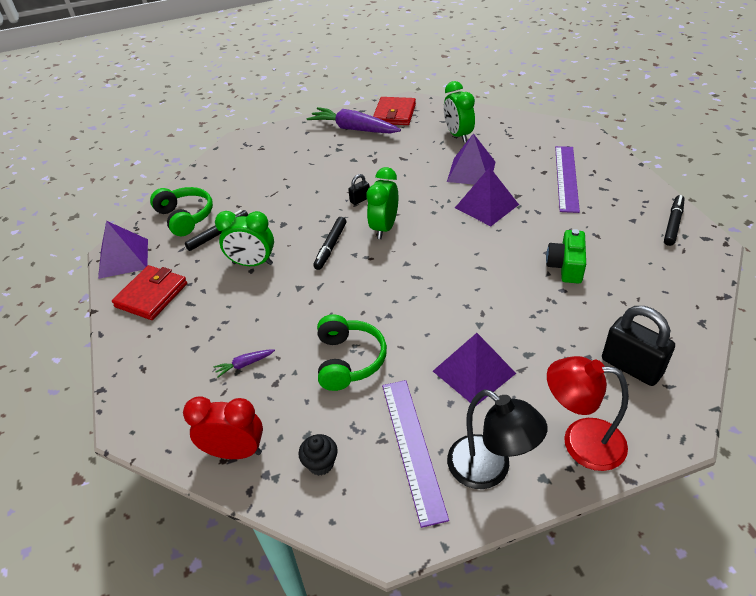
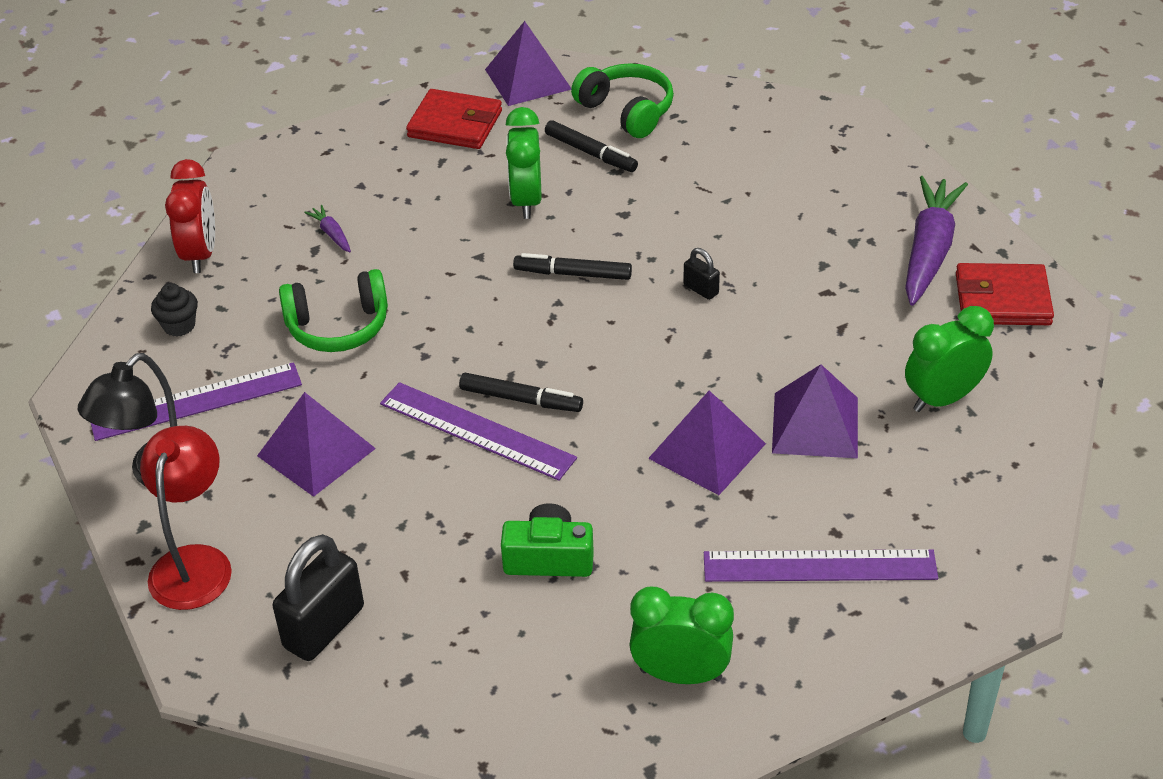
camera: 80 degrees right, 0 degrees up
(185, 217) = (626, 111): green headphones -> green headphones turned 90 degrees counterclockwise
(384, 228) = (627, 327): green clock -> green clock (680, 674)
(462, 292) = (477, 430): none -> purple ruler
(673, 224) = (688, 724): black marker -> black marker (521, 399)

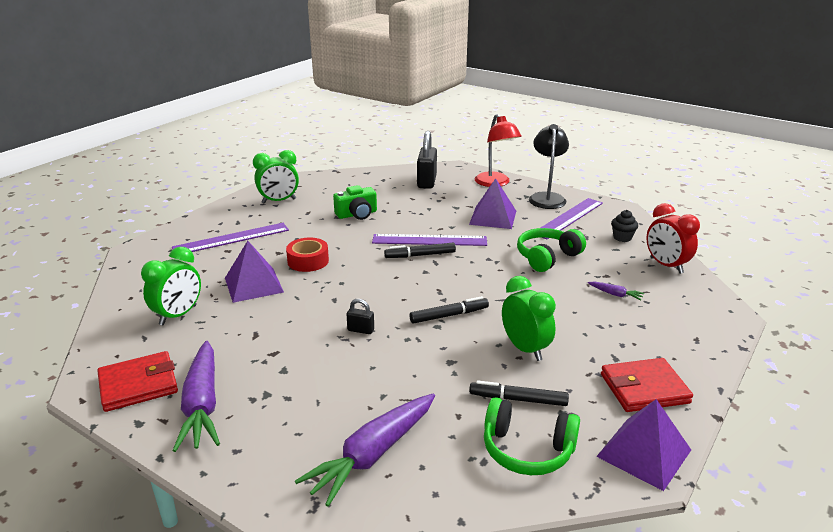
camera: 150 degrees right, 15 degrees down
(707, 450) = (308, 261): purple pyramid -> red tape
(771, 149) = (373, 454): none -> purple carrot

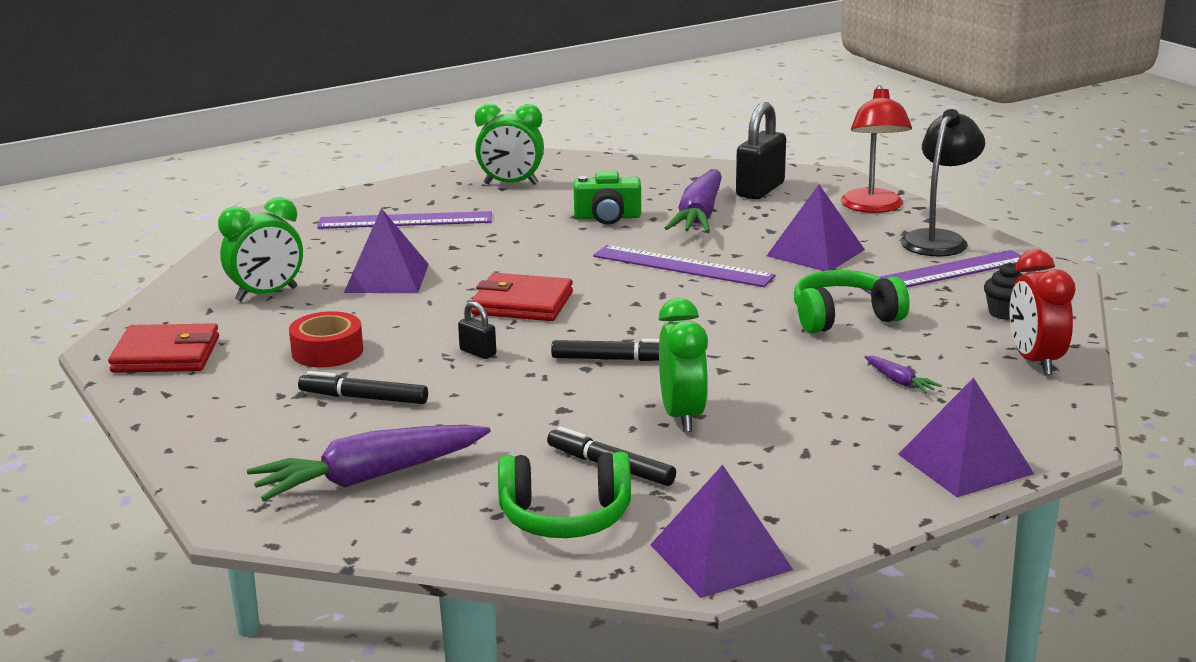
camera: 25 degrees right, 5 degrees down
(202, 404) = (219, 388): purple carrot -> purple carrot (699, 216)
(308, 261) = (483, 263): red tape -> red tape (327, 351)
(420, 255) = (648, 282): black marker -> black marker (363, 398)
(527, 450) = (565, 517): green headphones -> green headphones turned 45 degrees counterclockwise
(644, 388) = (806, 494): red wallet -> red wallet (522, 303)
(700, 343) = (965, 463): none -> purple pyramid

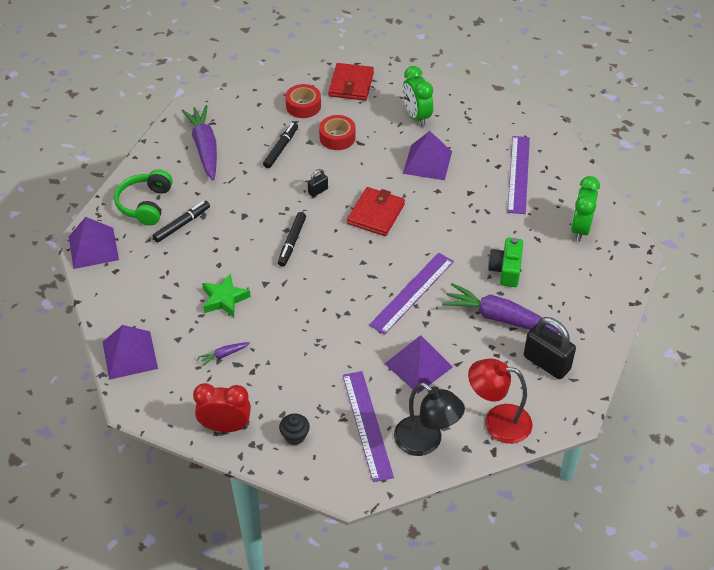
camera: 100 degrees right, 25 degrees up
(231, 392) = (303, 106): none -> red tape
(682, 416) = (219, 258): green clock -> none
(779, 398) = (224, 299): none -> green star
(844, 317) = (313, 353): green headphones -> none

